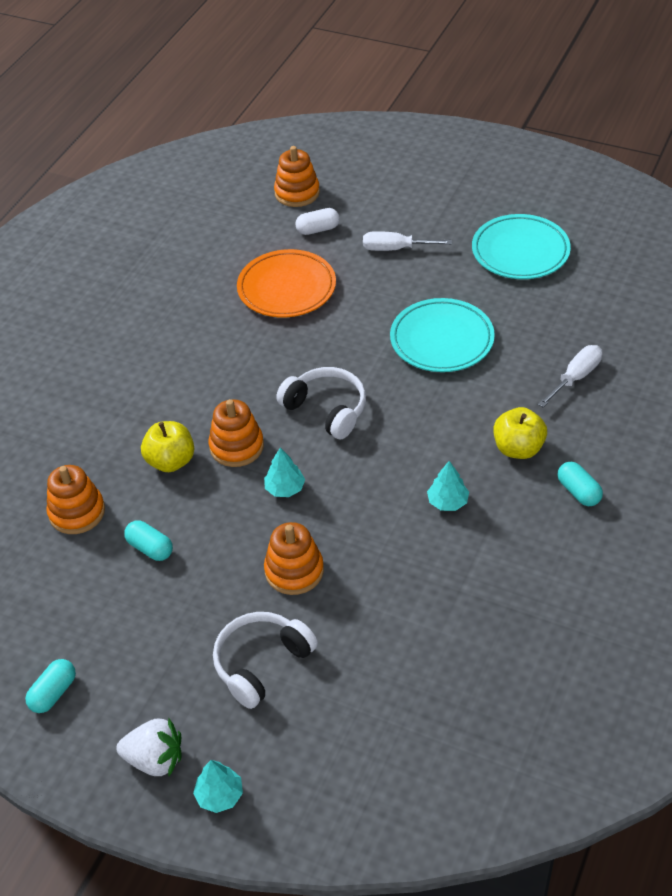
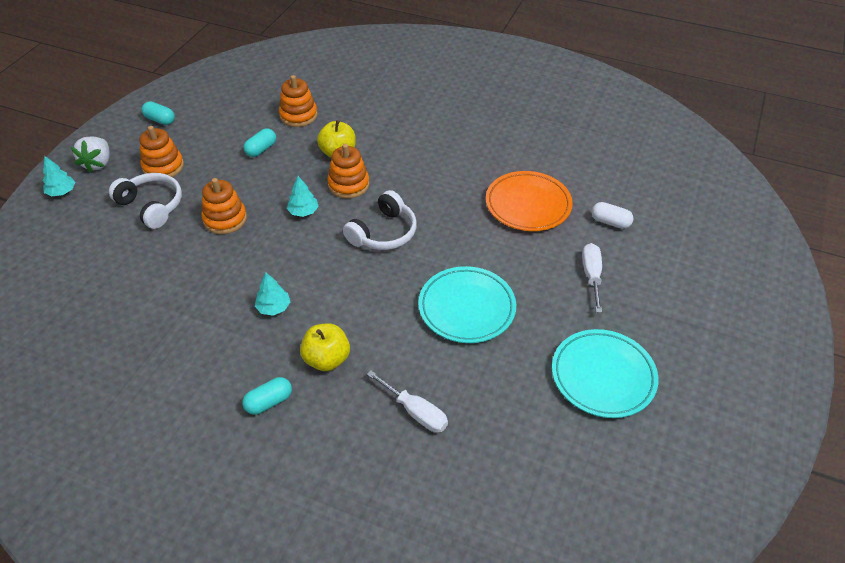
camera: 85 degrees right, 0 degrees up
(297, 193) = (660, 207): orange stacking toy -> orange stacking toy (163, 167)
(318, 229) = (610, 222): white capsule -> white capsule turned 45 degrees counterclockwise

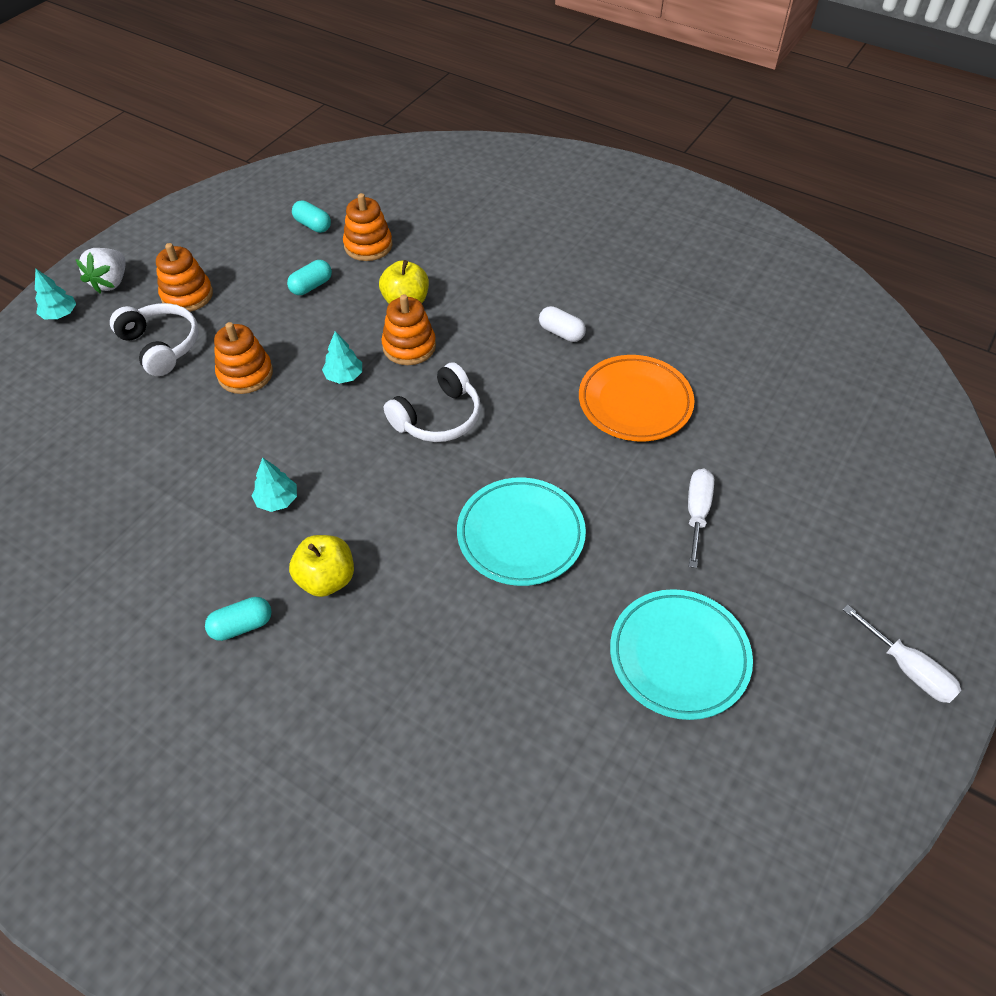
camera: 10 degrees right, 5 degrees up
(160, 120) = (198, 233): turquoise capsule -> turquoise capsule (313, 225)
(415, 412) = (421, 668): white screwdriver -> white screwdriver (907, 669)
(610, 222) = (740, 440): white capsule -> white capsule (561, 333)

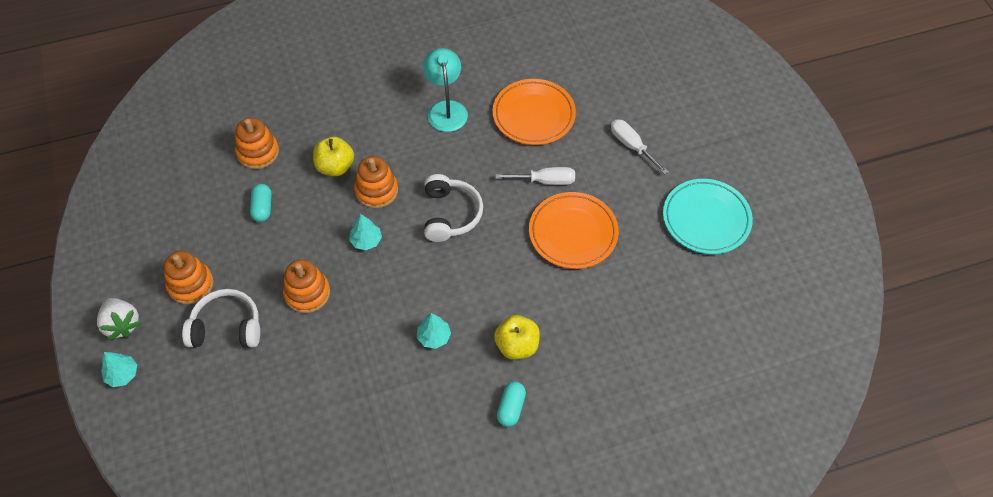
camera: 50 degrees left, 5 degrees up
(313, 225) = (200, 170): turquoise capsule -> none
(520, 535) = (573, 233): turquoise plate -> orange plate
(561, 333) = (446, 109): white capsule -> turquoise lamp
(907, 669) = (788, 136): white screwdriver -> white screwdriver (545, 181)

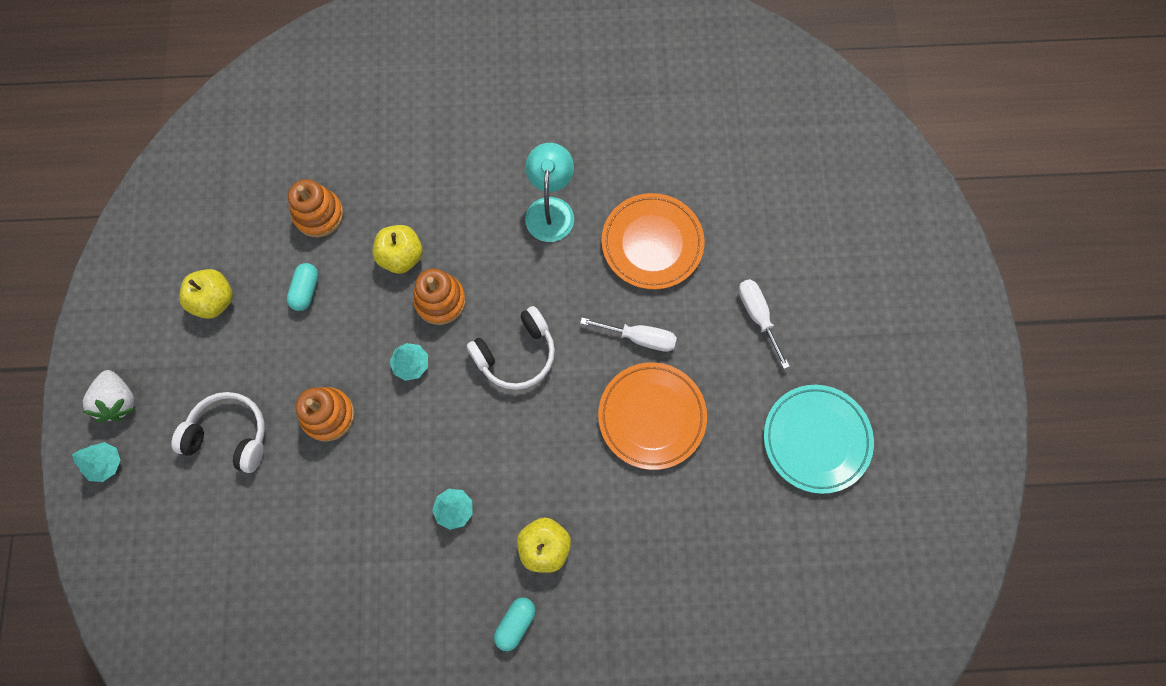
camera: 15 degrees right, 15 degrees up
(186, 232) = (214, 300): none -> yellow apple
(191, 284) = (203, 370): orange stacking toy -> none
(450, 214) = (516, 354): white headphones -> white headphones turned 45 degrees clockwise

